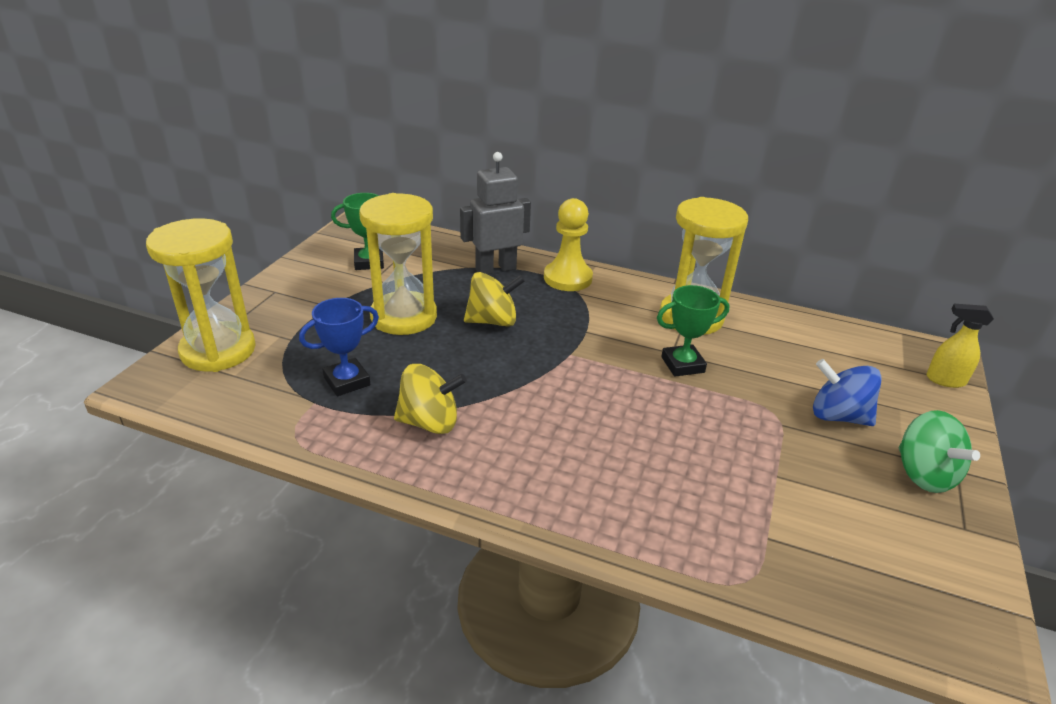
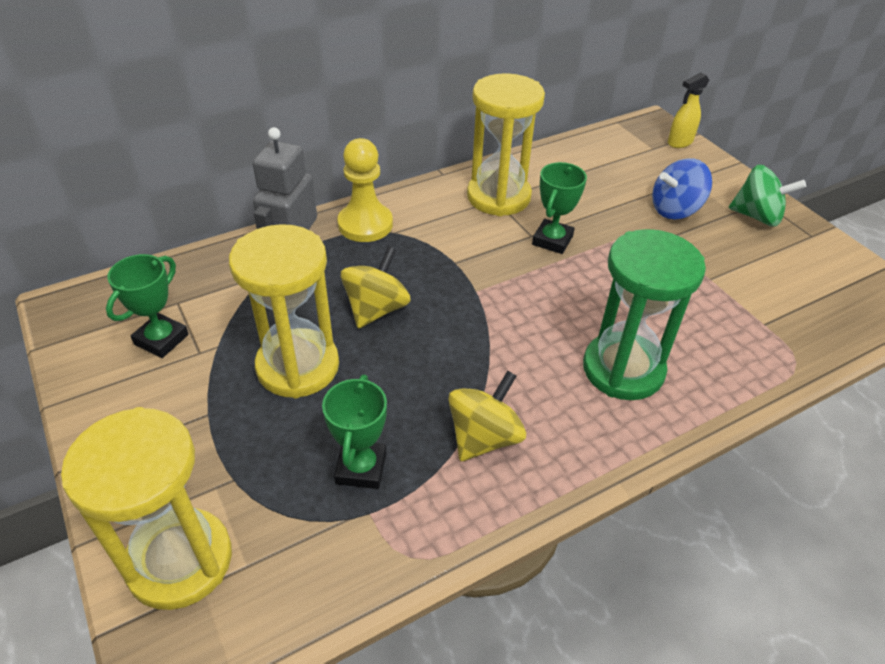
camera: 50 degrees left, 10 degrees up
(347, 381) = (361, 468): blue trophy -> green trophy
(585, 465) = (623, 369): none -> green hourglass

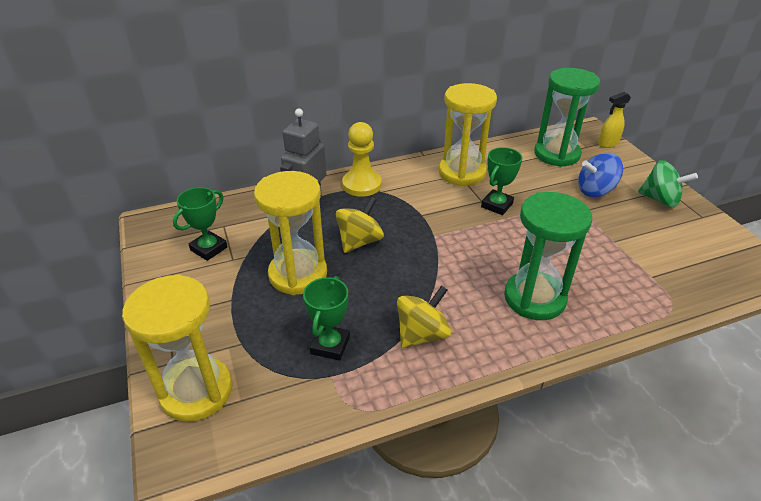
camera: 10 degrees right, 5 degrees down
(617, 162) = (556, 154): none -> green hourglass

